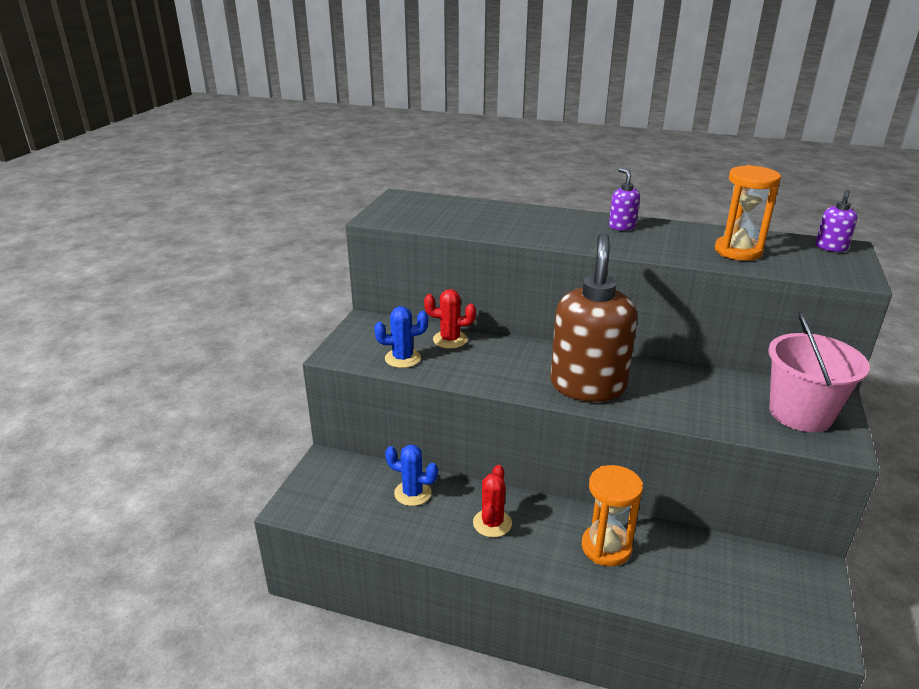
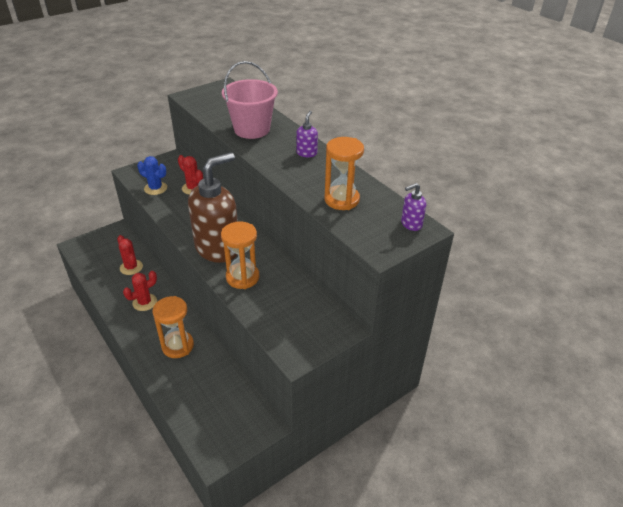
camera: 35 degrees right, 10 degrees up
(412, 493) = (131, 267): blue cactus -> red cactus
(664, 400) = (242, 277): none -> orange hourglass
(800, 413) = (305, 326): pink bucket -> pink bucket (252, 129)

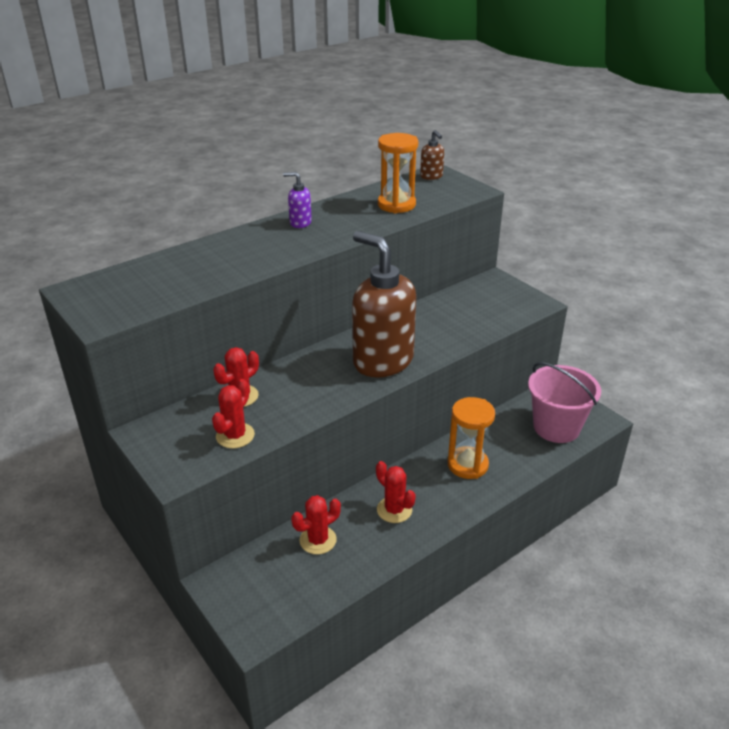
camera: 90 degrees left, 5 degrees down
(155, 188) = (235, 436): blue cactus -> red cactus
(242, 277) = (433, 339): orange hourglass -> none
(252, 129) = (233, 259): pink bucket -> pink bucket (556, 427)
(411, 224) = (431, 176): purple soap dispenser -> brown soap dispenser

